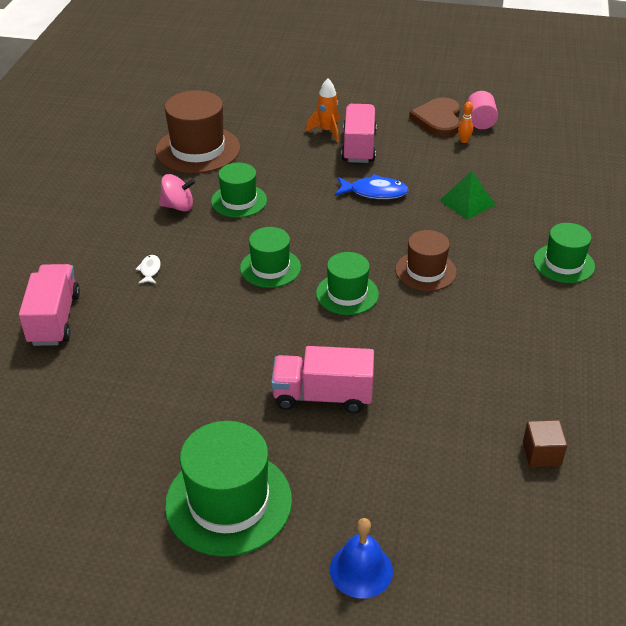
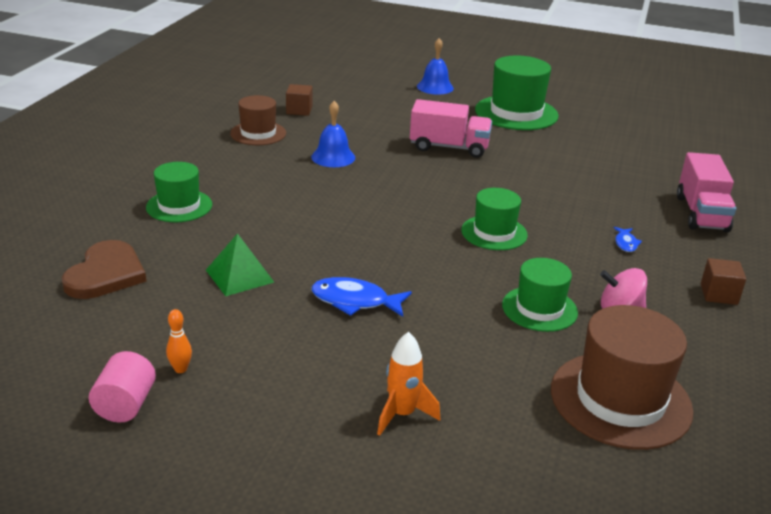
camera: 175 degrees left, 10 degrees down
(92, 228) = (718, 294): none -> brown cube
(150, 270) = (625, 243): white fish -> blue fish
(347, 294) = (416, 204): green hat -> none
(358, 147) = (356, 376): pink truck -> none
(425, 271) = (328, 214): brown hat -> brown hat (258, 133)
(438, 119) = (196, 418): brown heart -> brown heart (106, 274)
(454, 356) = (333, 157): none -> blue bell

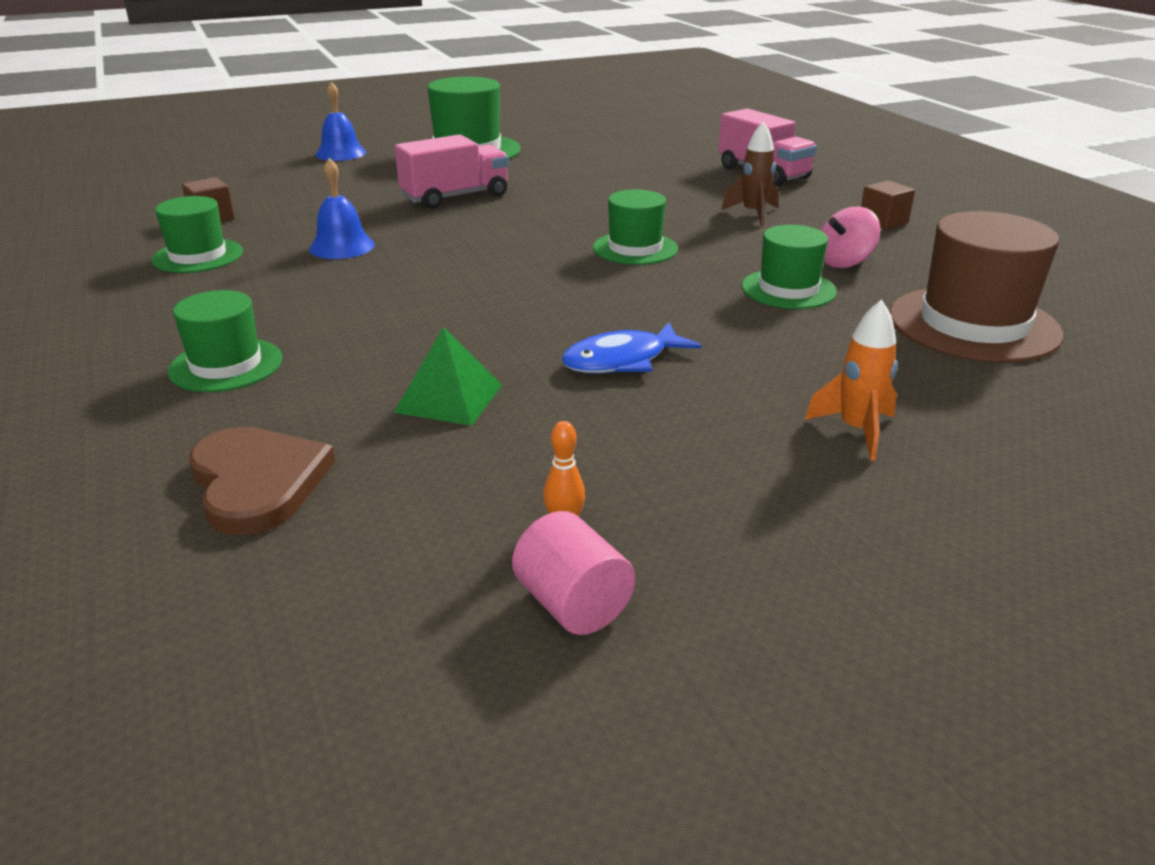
camera: 40 degrees left, 0 degrees up
(258, 133) = (198, 256): brown hat -> green hat
(625, 243) = (753, 214): blue fish -> brown rocket

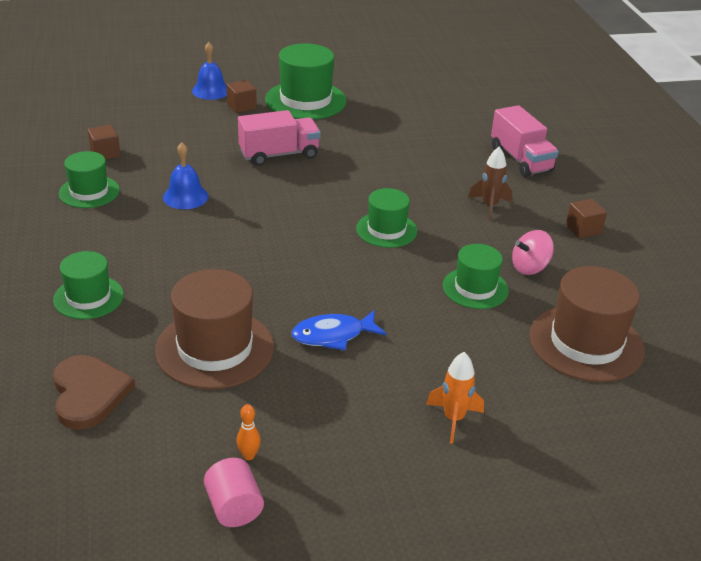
camera: 10 degrees right, 5 degrees up
(387, 162) = (241, 106): none -> brown cube
(449, 398) = (215, 348): green pyramid -> brown hat

